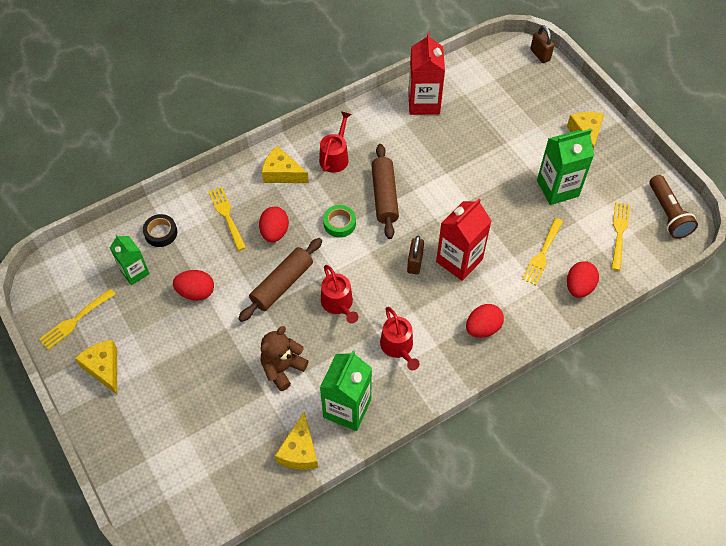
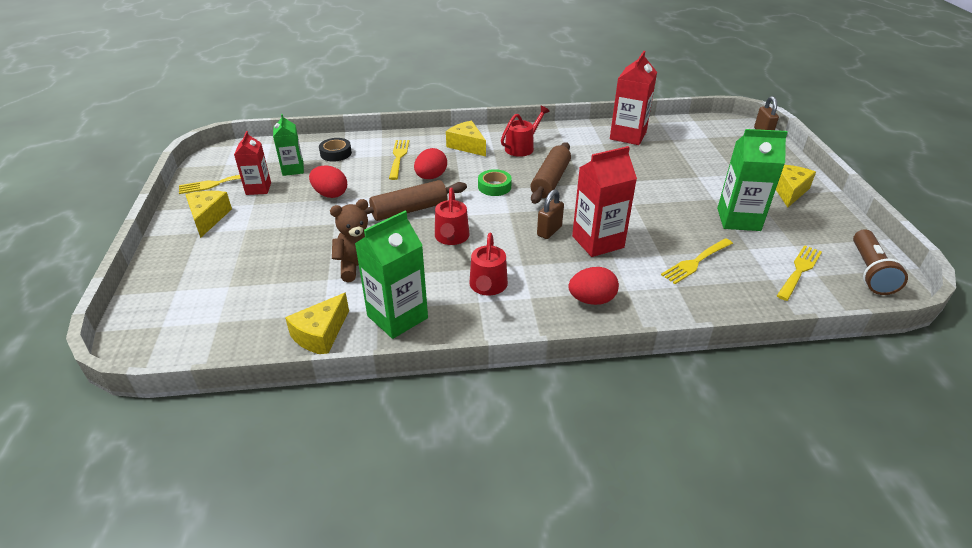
camera: 25 degrees right, 20 degrees down
(121, 312) = (258, 188): none -> red carton
(579, 287) = (727, 300): red egg -> none

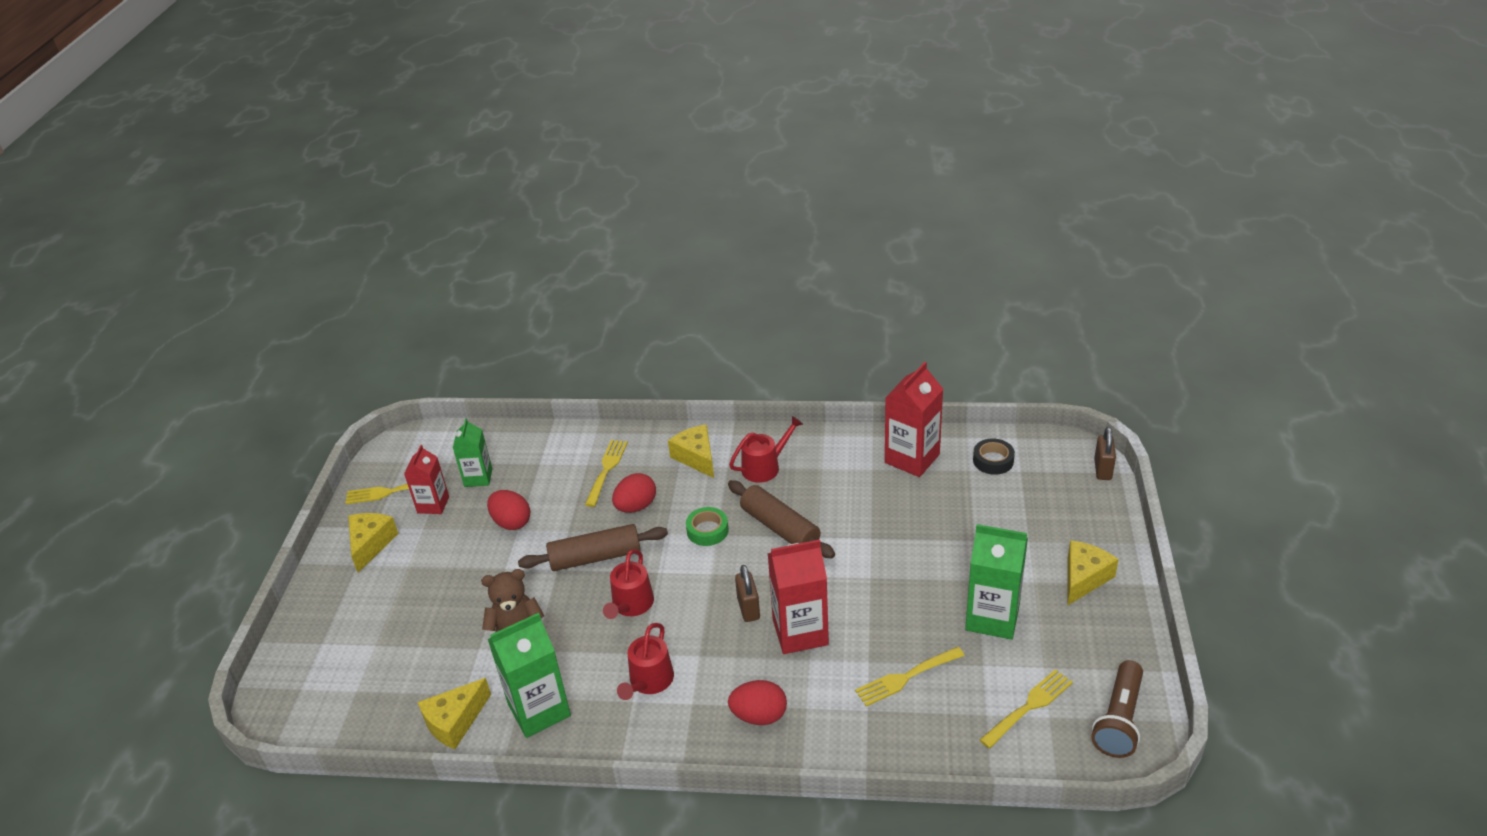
camera: 15 degrees right, 0 degrees up
(336, 153) = (534, 456): black tape -> black tape (993, 460)
(549, 231) = (748, 608): brown padlock -> brown padlock turned 60 degrees counterclockwise
(550, 180) = (780, 528): brown rolling pin -> brown rolling pin turned 75 degrees counterclockwise

